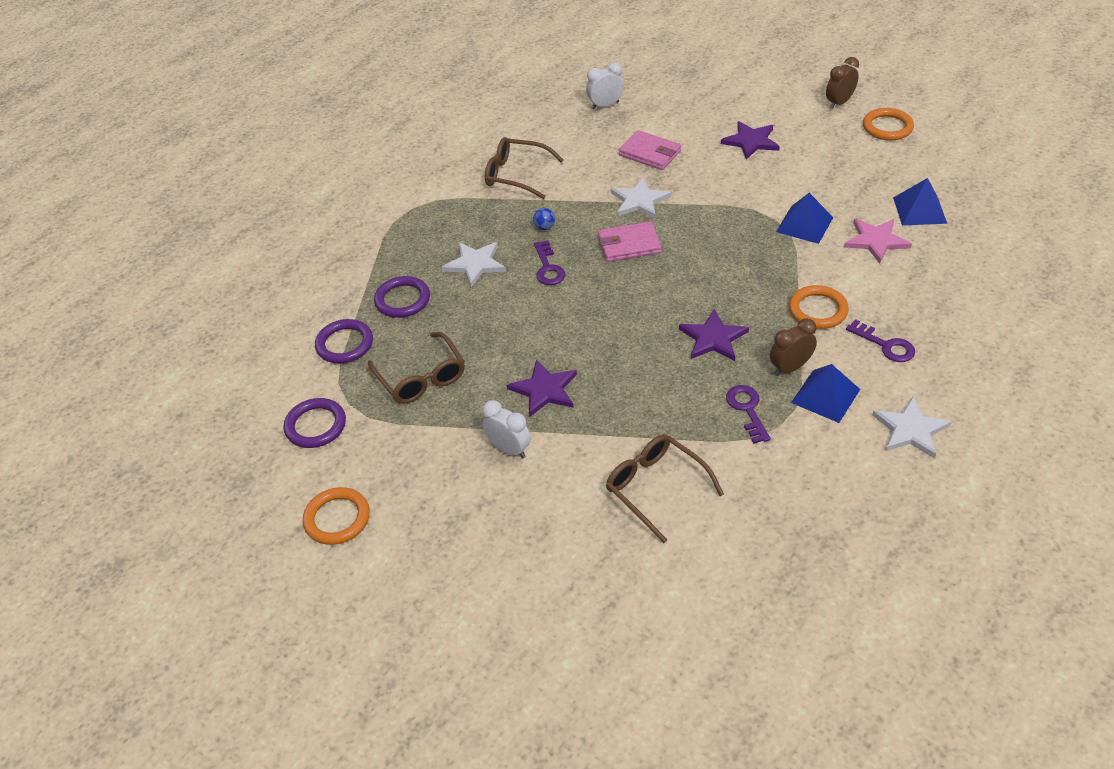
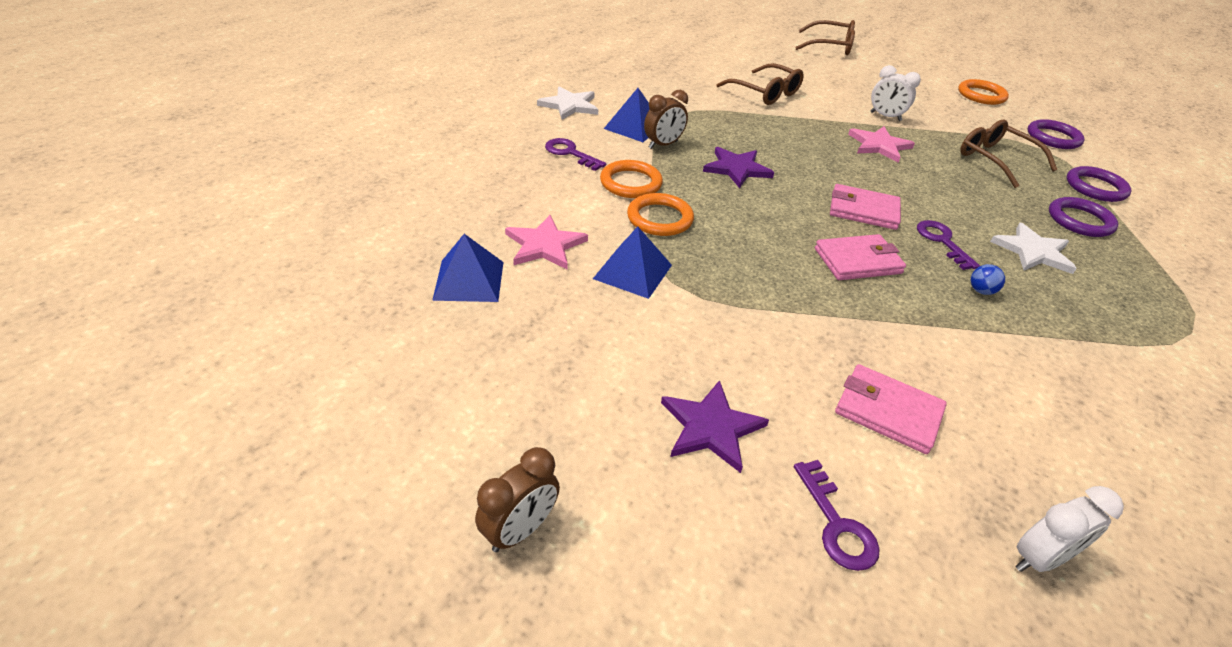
camera: 170 degrees right, 5 degrees down
(516, 175) = (1088, 381): brown glasses -> brown glasses (830, 46)
(544, 390) = (879, 145): purple star -> pink star
(603, 295) = (863, 210): none -> pink wallet
(639, 201) = (869, 321): white star -> none
(747, 409) = (701, 123): purple key -> purple key (837, 524)
(887, 127) = (446, 446): orange ring -> orange ring (660, 218)

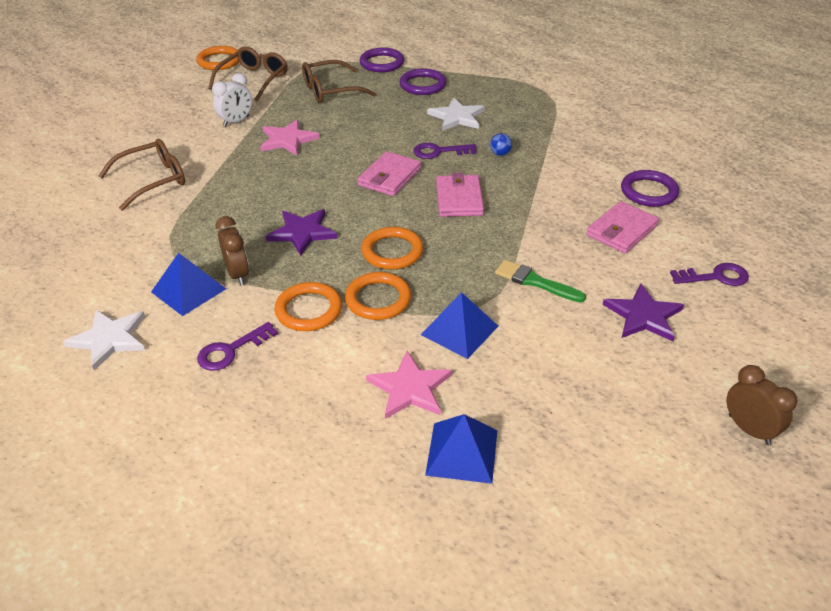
camera: 75 degrees left, 0 degrees up
(735, 325) = (535, 282): none -> green brush
(736, 221) = (392, 251): none -> orange ring
(830, 46) = (65, 111): brown glasses -> brown glasses (254, 80)
(1039, 558) = (724, 209): white clock -> none
(1053, 138) = (305, 54): purple ring -> purple ring (649, 192)

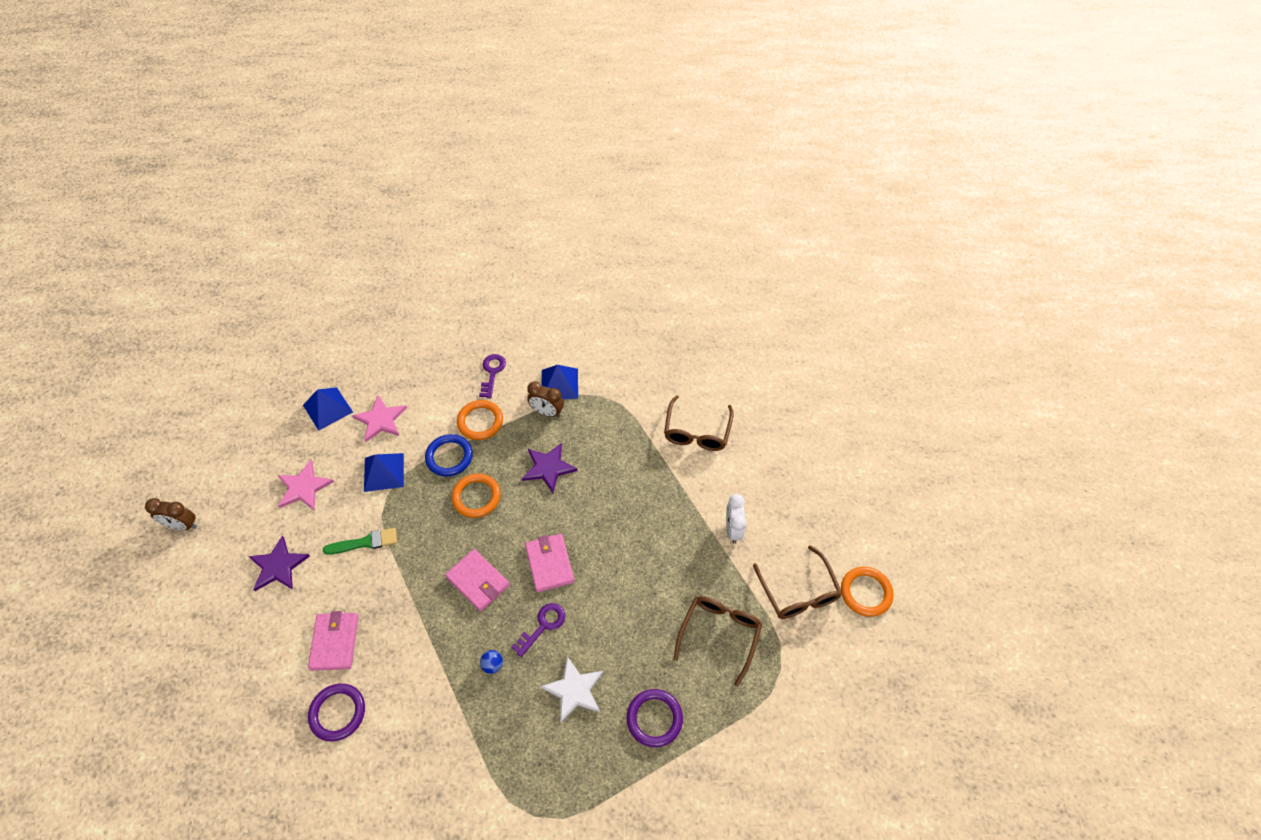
camera: 135 degrees right, 15 degrees up
(109, 339) = (559, 334): white star -> none
(287, 140) = (669, 542): pink star -> pink star (304, 487)
(378, 299) = (449, 457): orange ring -> blue ring
(382, 63) = (732, 725): purple ring -> none
(715, 277) = (243, 643): purple key -> none

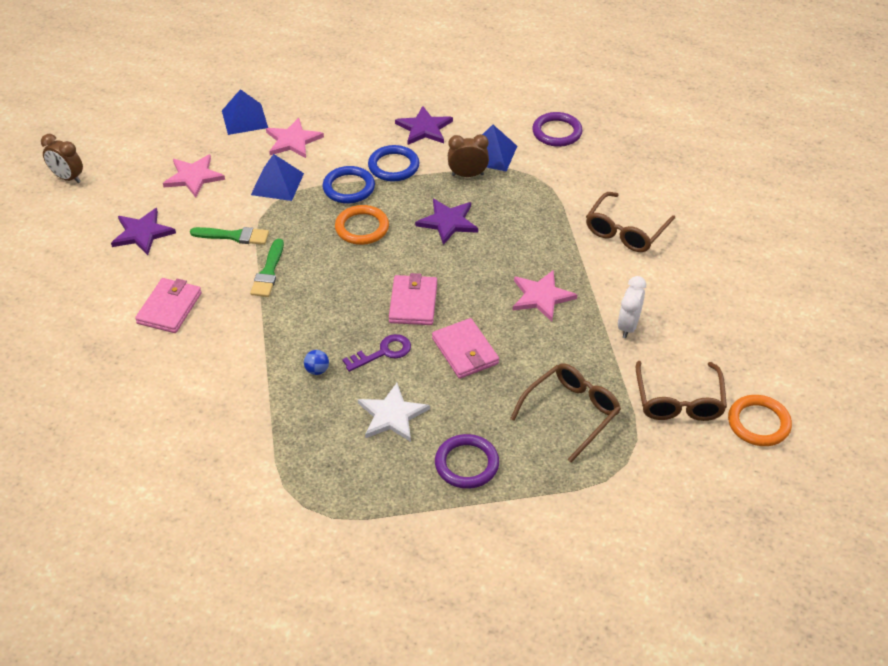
camera: 20 degrees right, 10 degrees down
(338, 713) = (147, 365): purple ring -> purple ring (557, 132)
(411, 572) = (268, 272): none -> green brush
(478, 581) = (332, 298): pink wallet -> pink wallet (465, 351)
(480, 421) = (393, 166): orange ring -> blue ring
(492, 372) = (424, 128): purple key -> purple star
(547, 412) = (467, 175): brown clock -> brown clock turned 135 degrees clockwise
(653, 522) = (541, 297): none -> pink star

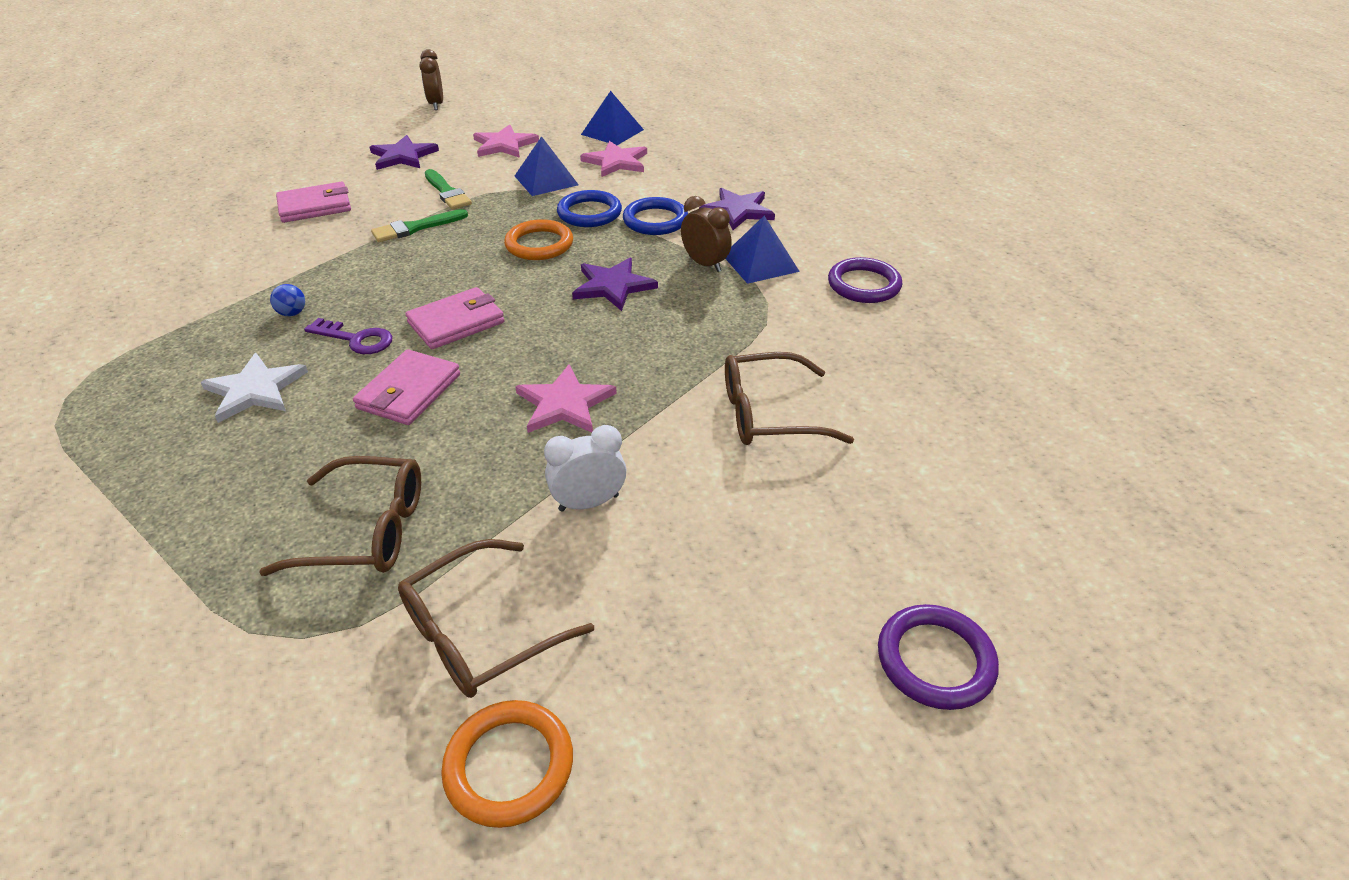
camera: 50 degrees right, 5 degrees down
(466, 464) = (204, 483): purple ring -> purple ring (935, 660)

